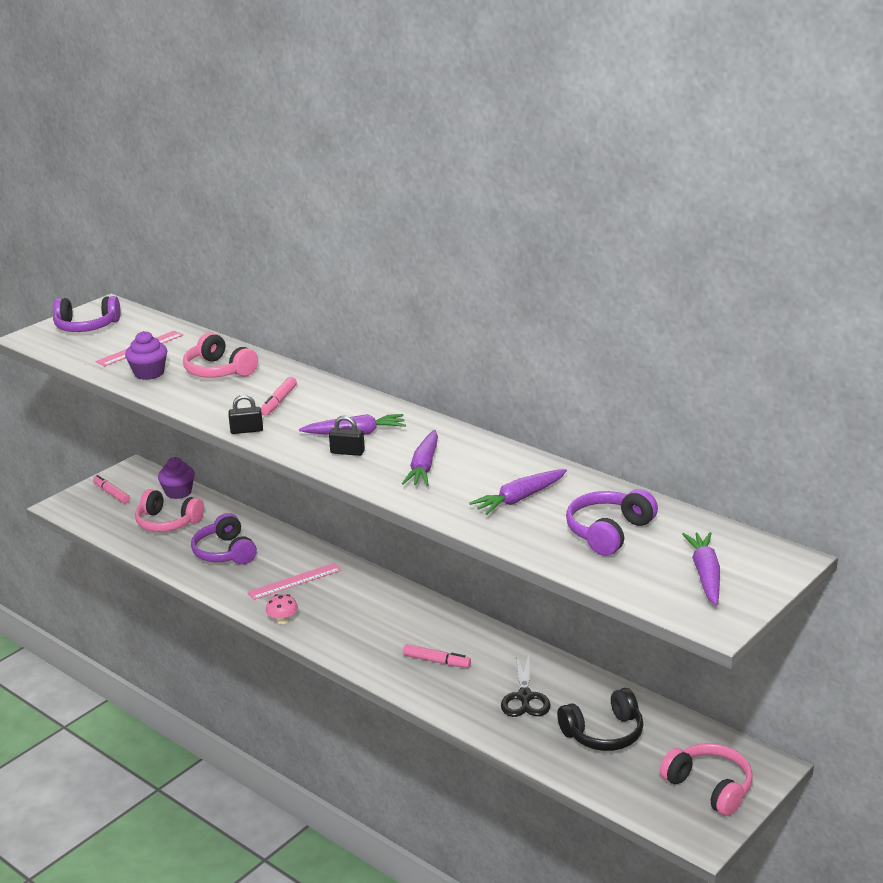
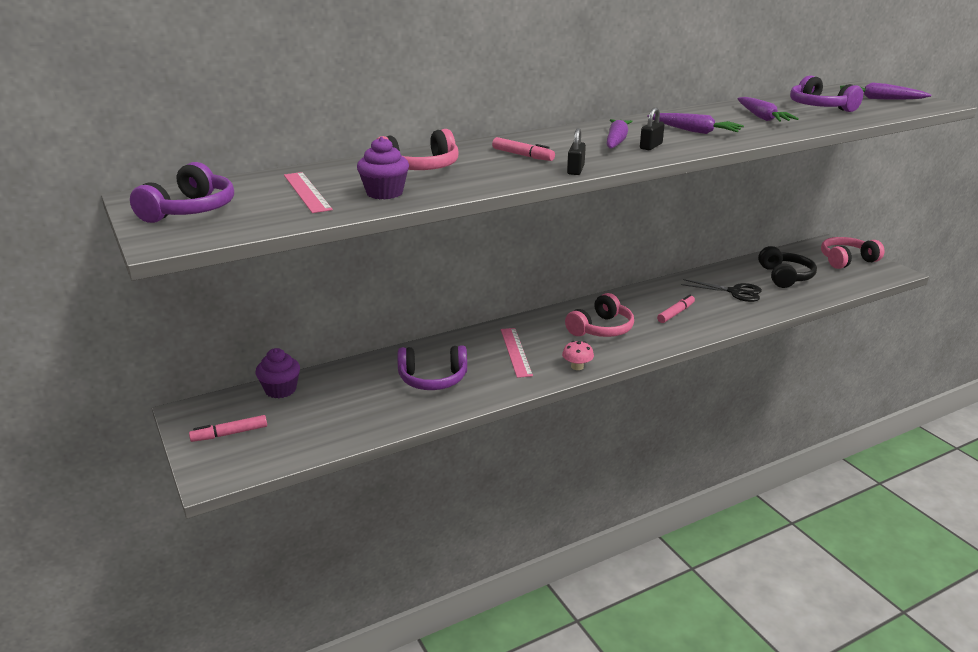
camera: 70 degrees left, 0 degrees up
(167, 522) = (338, 404): pink headphones -> pink headphones (601, 329)

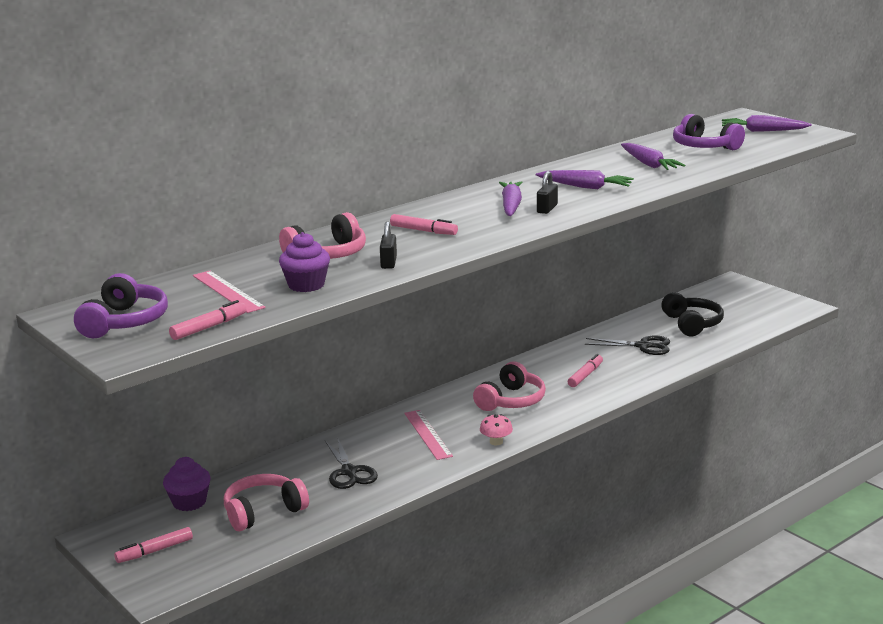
camera: 10 degrees left, 5 degrees down
(266, 223) = (209, 327): none -> pink marker
(433, 379) = (349, 472): purple headphones -> black scissors
(575, 170) = (482, 242): black padlock -> black padlock (388, 263)
(846, 260) = (753, 299): pink headphones -> pink headphones (263, 512)

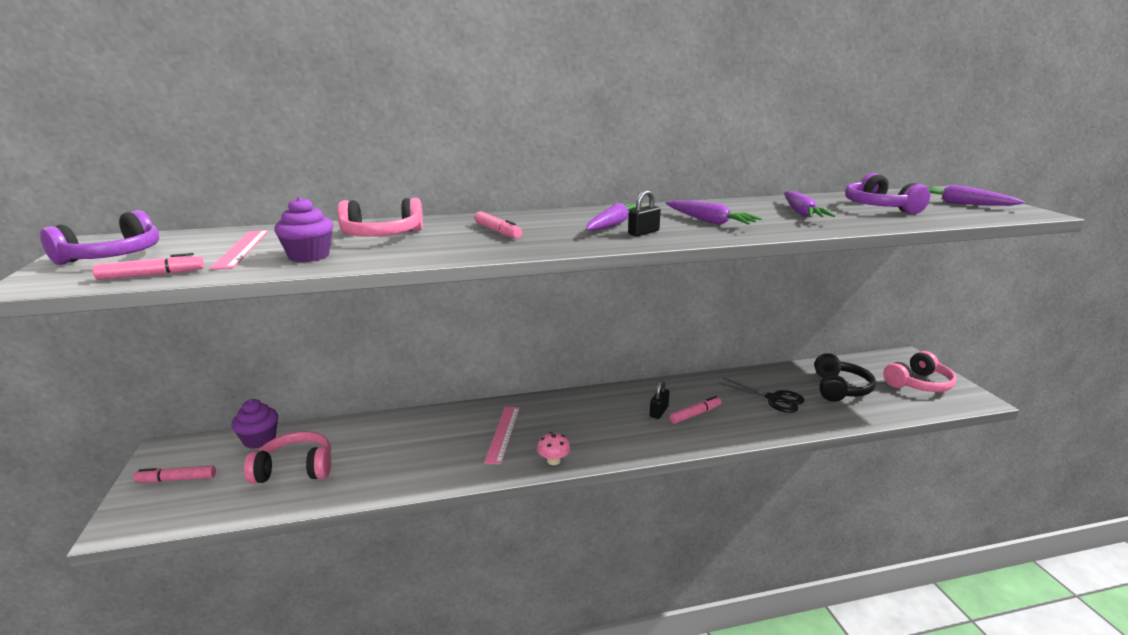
camera: 25 degrees right, 0 degrees up
(349, 472) = (402, 451): black scissors -> none
(388, 263) = (415, 251): black padlock -> black padlock (659, 412)
(511, 401) = (605, 421): pink headphones -> pink headphones (918, 384)

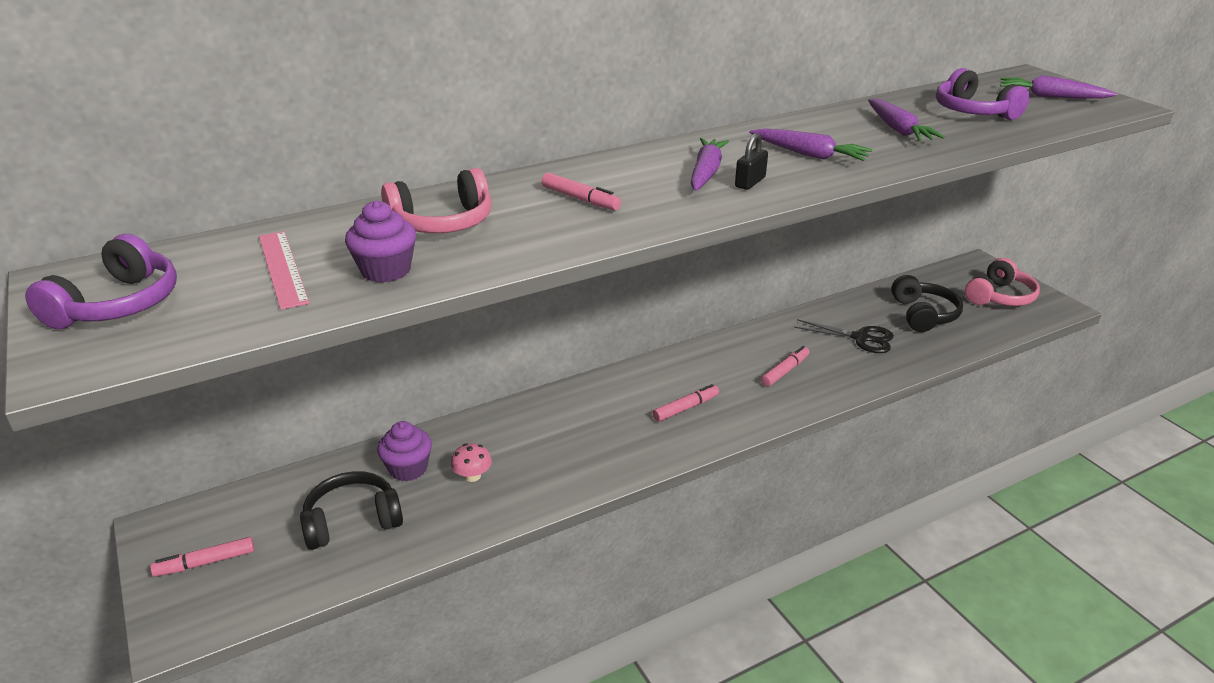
camera: 15 degrees left, 10 degrees up
(151, 275) = (214, 329): pink marker -> pink marker (686, 408)
(259, 440) = (278, 492): purple cupcake -> purple cupcake (408, 469)
(295, 469) = (352, 521): pink headphones -> black headphones
(503, 433) = (581, 431): pink ruler -> none
(553, 461) = (656, 455): pink mushroom -> pink mushroom (472, 476)
(659, 412) = (744, 374): black padlock -> none

